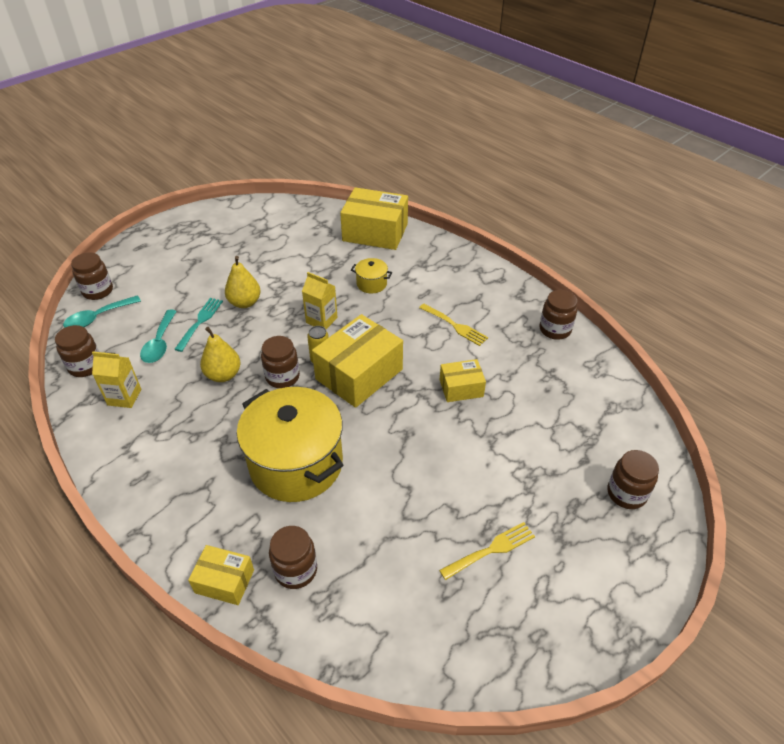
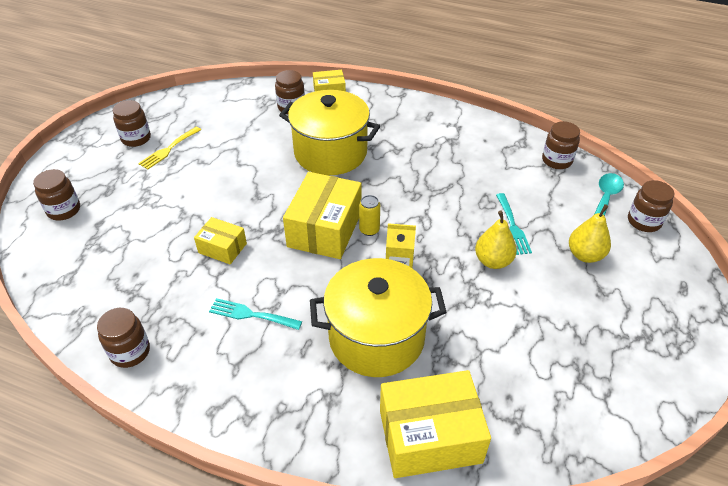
camera: 155 degrees right, 0 degrees up
(124, 397) = (498, 151): yellow carton -> none
(160, 343) = (524, 196): turquoise spoon -> none
(223, 375) = (441, 190): yellow pear -> yellow pear (585, 255)
(282, 377) = (390, 205): brown jar -> brown jar (136, 138)
(371, 284) = (376, 337): yellow pot -> yellow pot, size x2.38
(455, 326) = (251, 314): yellow fork -> turquoise fork
(461, 388) = (222, 248): yellow box -> yellow box turned 60 degrees clockwise

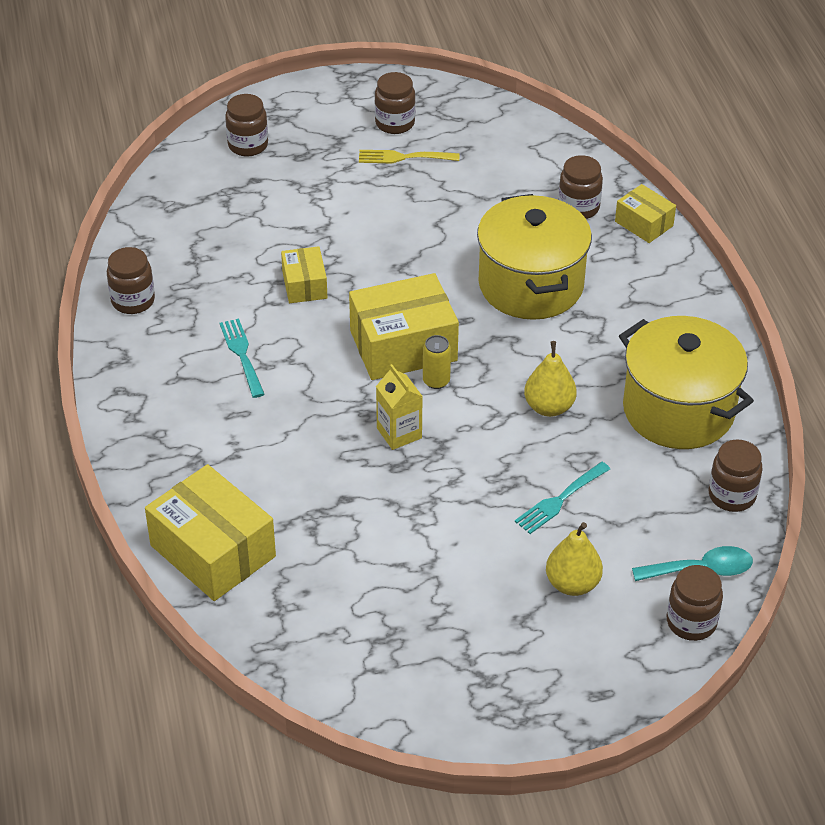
camera: 55 degrees right, 0 degrees up
(376, 337) = (293, 459): yellow pot -> yellow pot (678, 410)
(493, 261) = (485, 505): yellow pear -> yellow pear (549, 407)

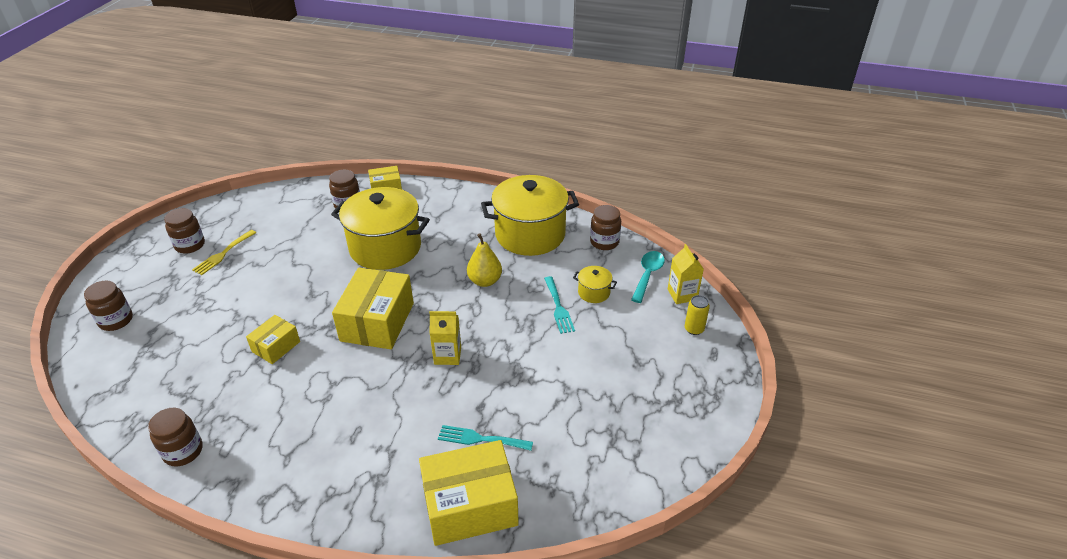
camera: 60 degrees left, 5 degrees down
(242, 355) = (303, 407): turquoise fork -> turquoise fork (481, 439)
(304, 285) = (276, 346): yellow box -> yellow box turned 75 degrees counterclockwise
(436, 381) = (420, 319): yellow can -> yellow can (694, 329)
(572, 584) = (625, 329): yellow pear -> none
(617, 525) = (594, 292): none -> yellow pot
(691, 622) = (682, 294): brown jar -> yellow carton

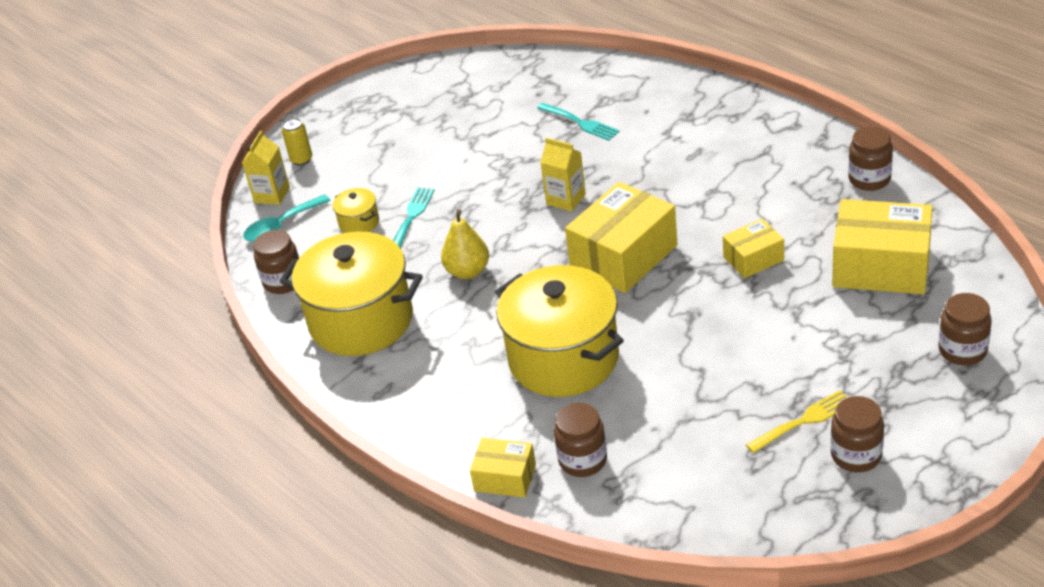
camera: 145 degrees left, 0 degrees up
(470, 505) = (618, 83): yellow box -> yellow box (881, 266)

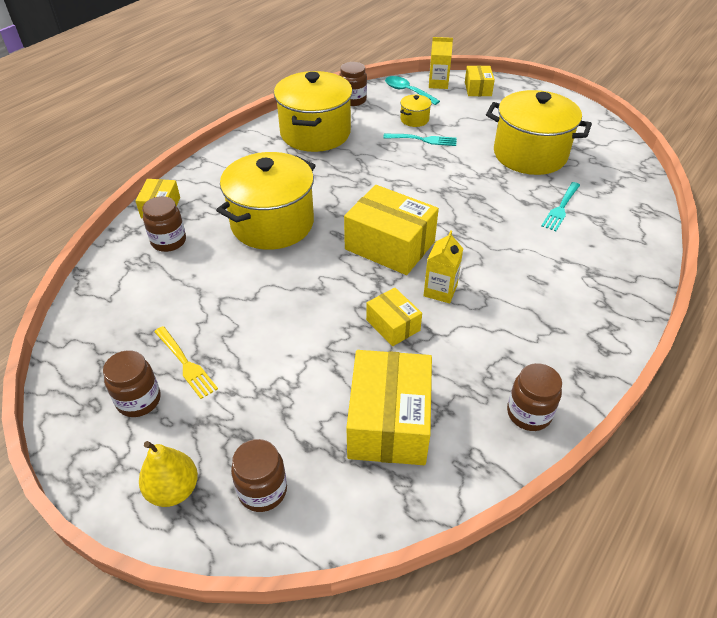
camera: 75 degrees right, 5 degrees up
(301, 159) = (478, 89): yellow can -> yellow box
(468, 271) = (366, 170): yellow pear -> yellow pear (173, 489)
(471, 132) = (530, 154): none -> yellow pot
(566, 199) = (457, 209): yellow carton -> yellow carton (440, 291)

